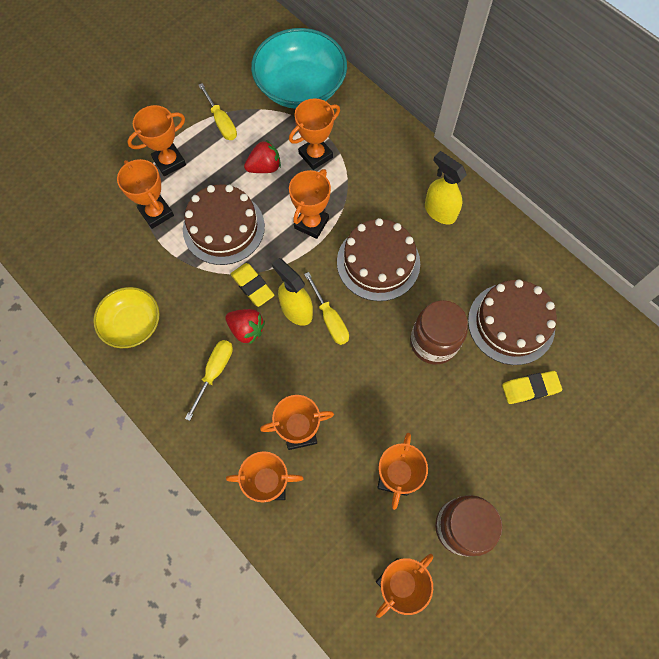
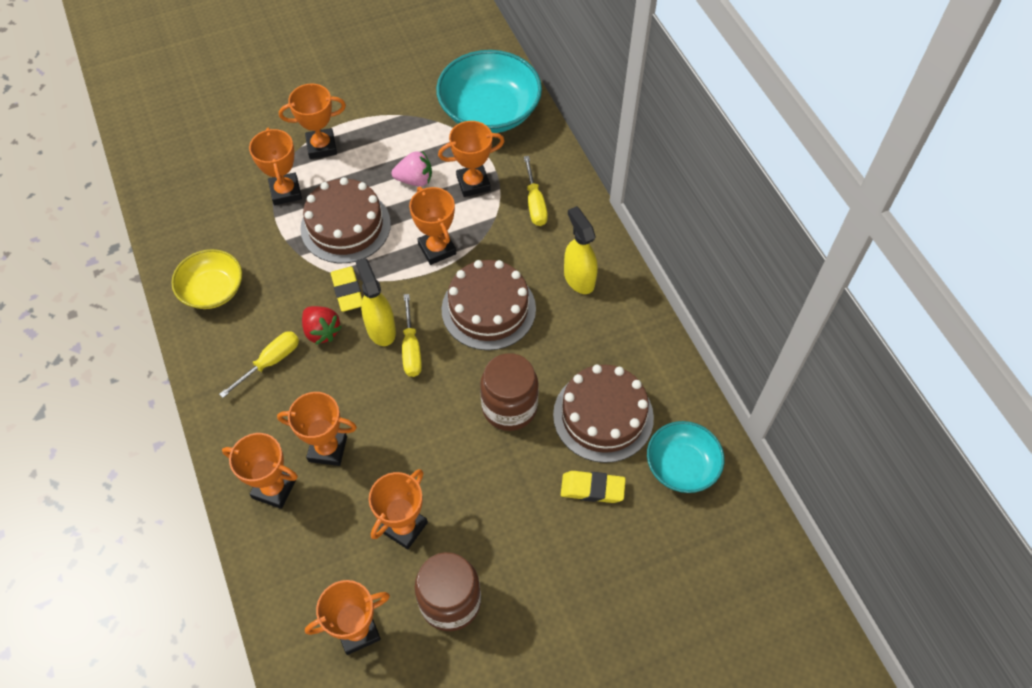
camera: 20 degrees right, 10 degrees down
(221, 122) = (392, 123): yellow screwdriver -> yellow screwdriver (535, 203)
(264, 167) = (415, 180): red strawberry -> pink strawberry
(311, 223) = (437, 249): orange trophy -> orange trophy turned 75 degrees counterclockwise
(590, 343) = (682, 465): none -> turquoise bowl

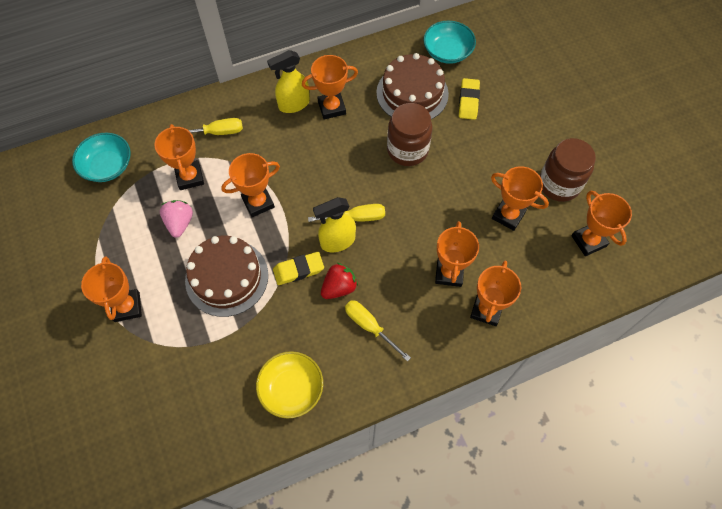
camera: 90 degrees left, 5 degrees up
(285, 192) = (180, 335): orange trophy -> orange trophy (331, 108)
(488, 309) = (320, 164): brown cake -> none
(489, 111) = (107, 166): turquoise bowl -> turquoise bowl, size x0.60

